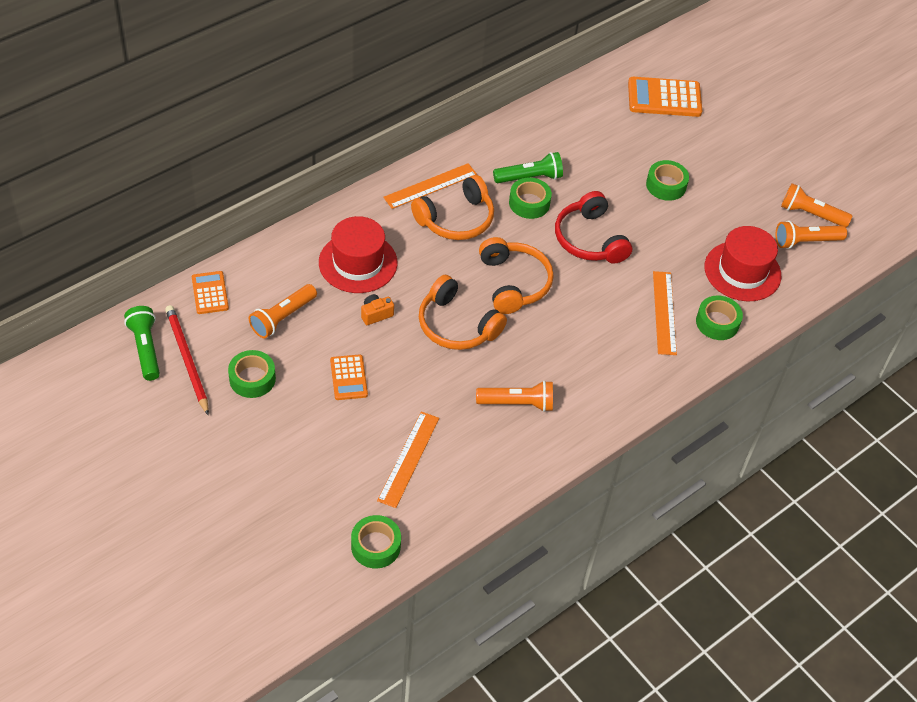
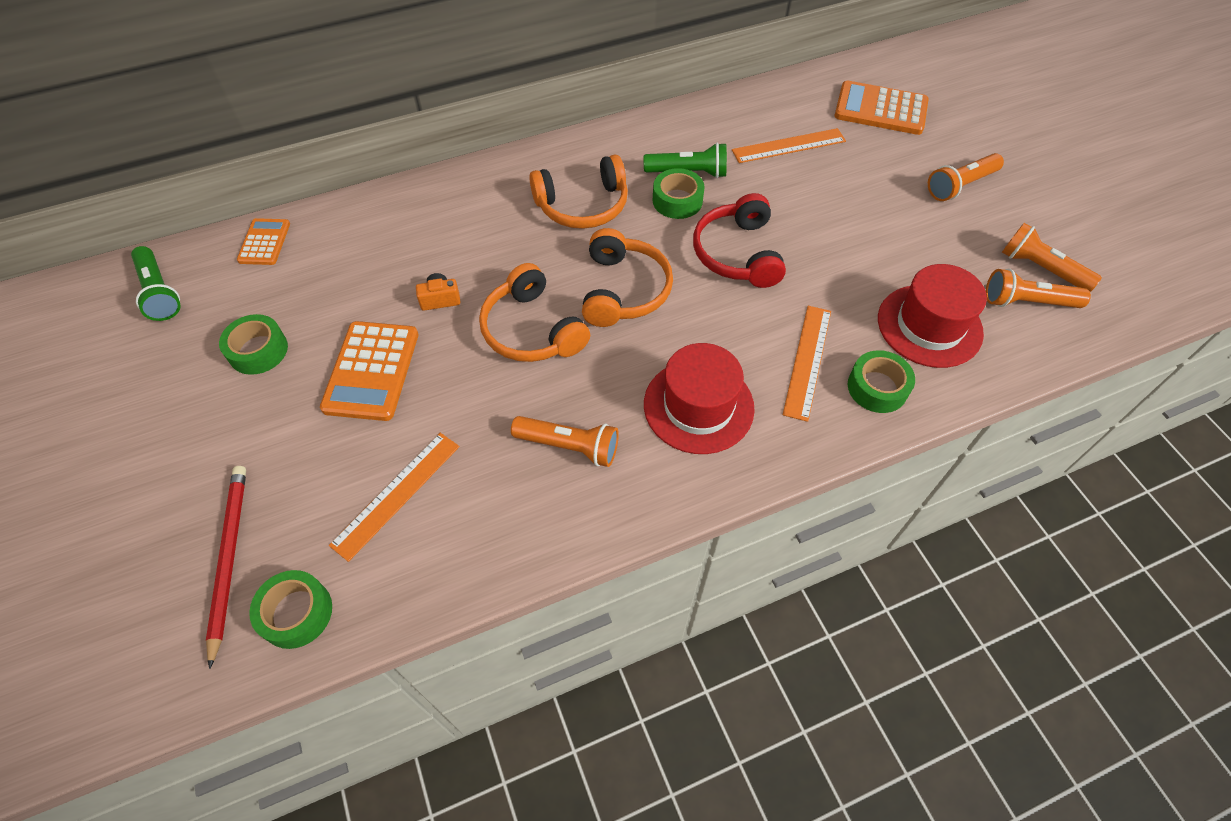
camera: 20 degrees right, 5 degrees up
(146, 348) = (159, 292): green flashlight -> green flashlight turned 150 degrees clockwise
(187, 360) = (197, 314): red pencil -> red pencil (229, 558)
(282, 317) = (330, 284): orange flashlight -> orange flashlight (960, 185)
(348, 378) = (371, 371): orange calculator -> orange calculator, size x1.69
(358, 262) = (447, 236): red hat -> red hat (698, 406)
(430, 186) = (568, 165): orange ruler -> orange ruler (789, 146)
(666, 185) = (855, 205): green tape -> none

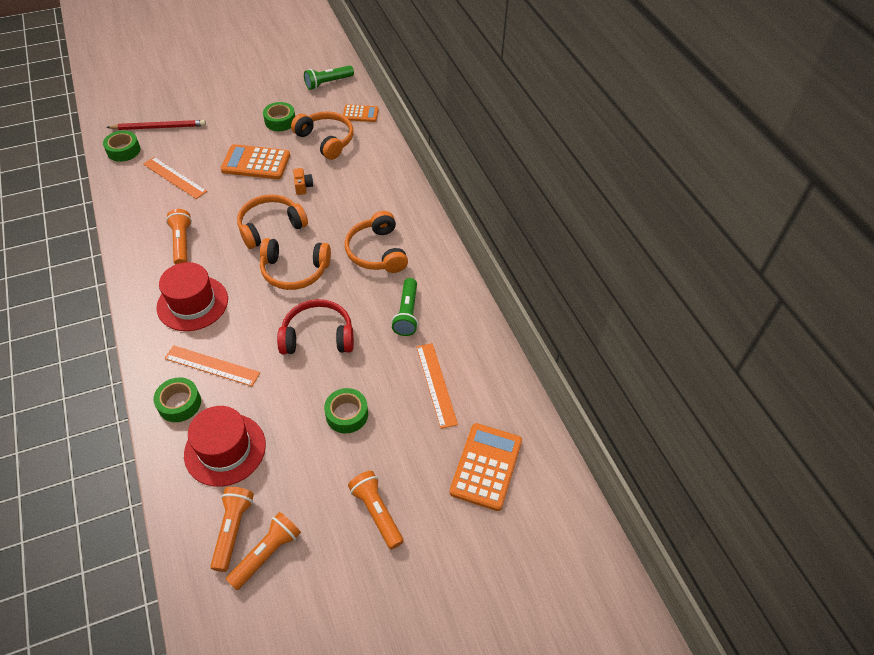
camera: 90 degrees right, 5 degrees down
(326, 280) = (326, 140): none -> orange headphones
(569, 446) = (182, 243): orange flashlight -> orange flashlight turned 150 degrees clockwise
(677, 200) = (377, 305): green tape -> green tape (347, 414)

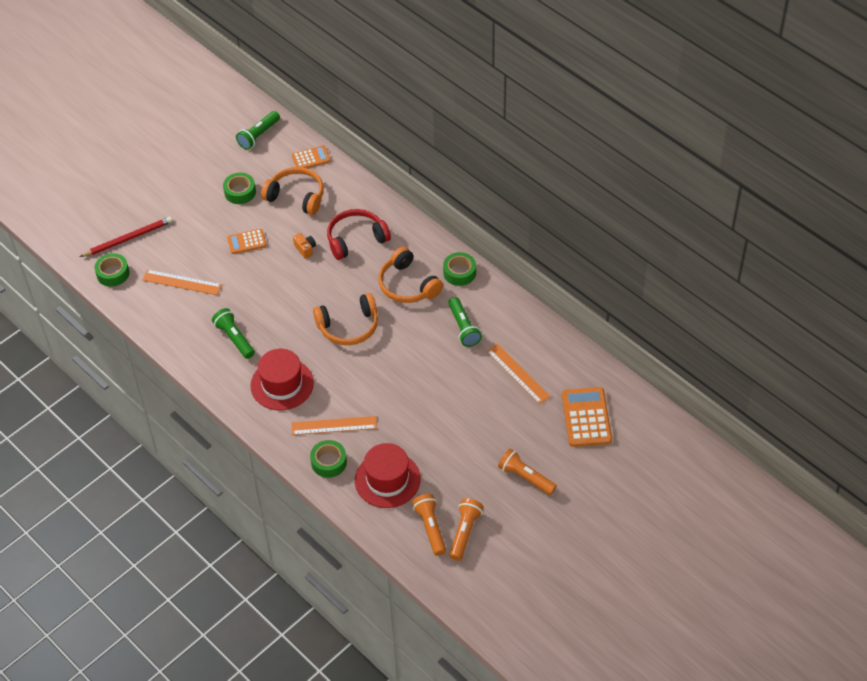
camera: 20 degrees left, 0 degrees up
(182, 243) = (234, 338): orange flashlight -> green flashlight
(256, 163) = (246, 242): orange calculator -> orange calculator, size x0.59
(270, 227) = (302, 296): orange headphones -> none
(318, 336) = (403, 372): red headphones -> red headphones (356, 239)
(347, 414) = (463, 421): green tape -> green tape (459, 272)

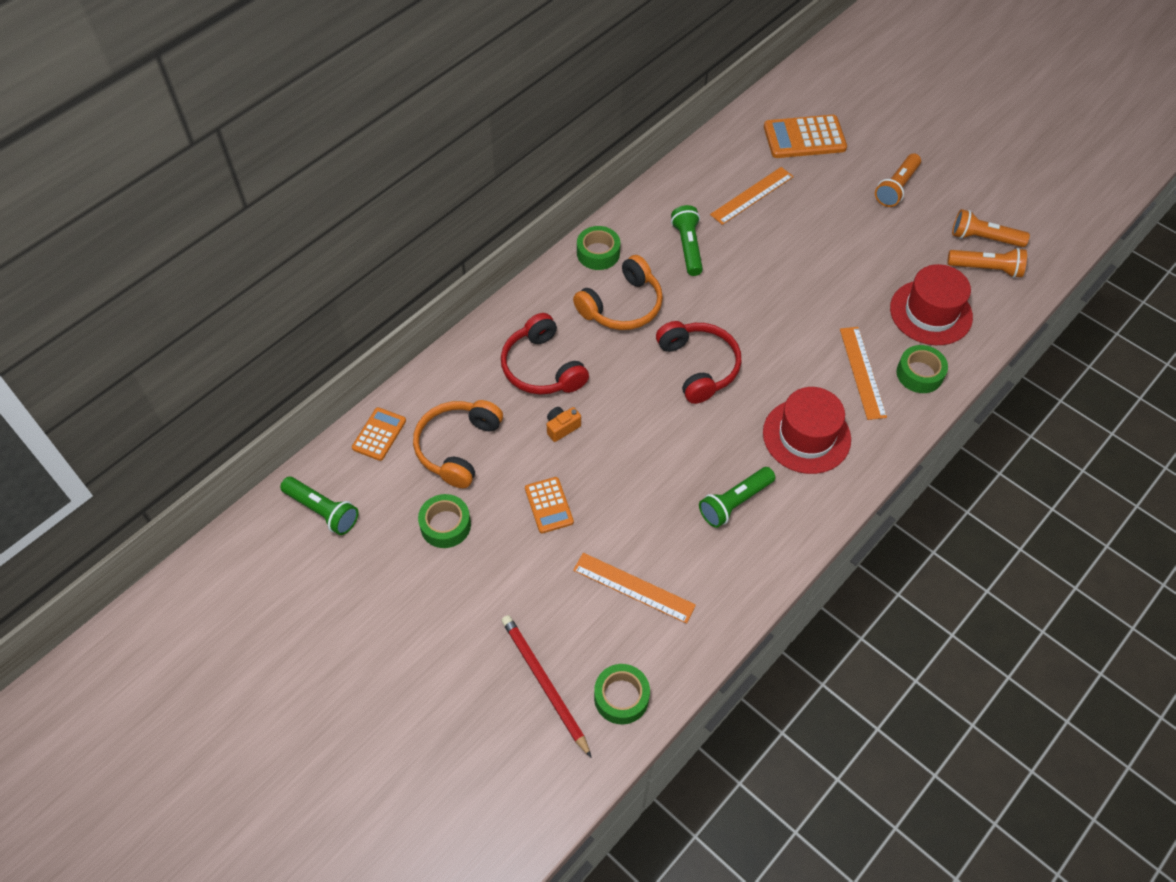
camera: 95 degrees left, 5 degrees up
(182, 282) = (633, 587): orange ruler -> orange ruler turned 75 degrees counterclockwise
(311, 158) = (379, 434): orange calculator -> orange calculator turned 45 degrees clockwise
(349, 326) = (698, 366): orange headphones -> red headphones
(430, 528) = (986, 269): orange flashlight -> orange flashlight turned 150 degrees counterclockwise
(463, 328) = (688, 247): green flashlight -> green flashlight turned 75 degrees counterclockwise

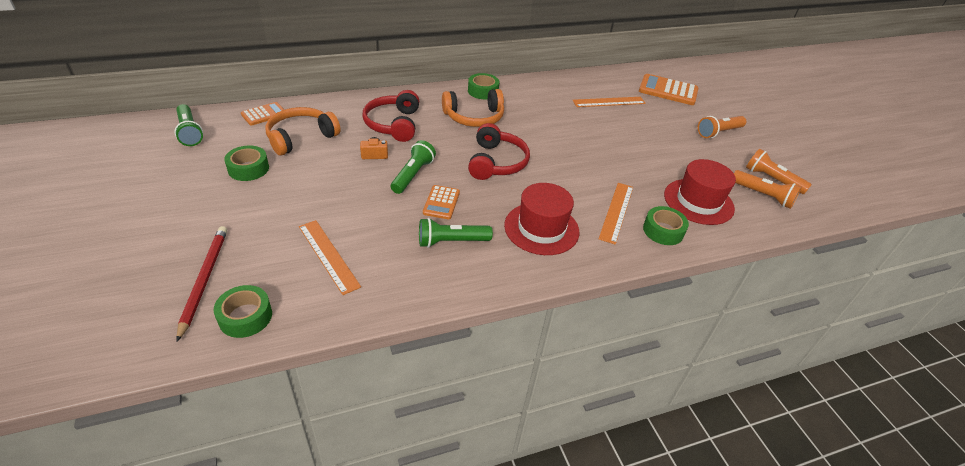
camera: 25 degrees right, 15 degrees down
(549, 505) = (322, 187): orange calculator -> orange calculator (441, 202)
(688, 247) = (543, 108): green flashlight -> green flashlight (413, 175)

